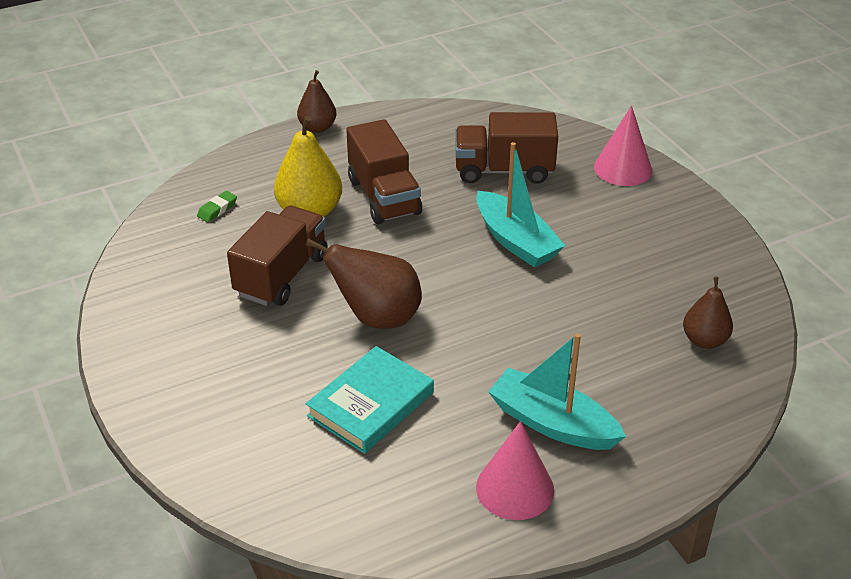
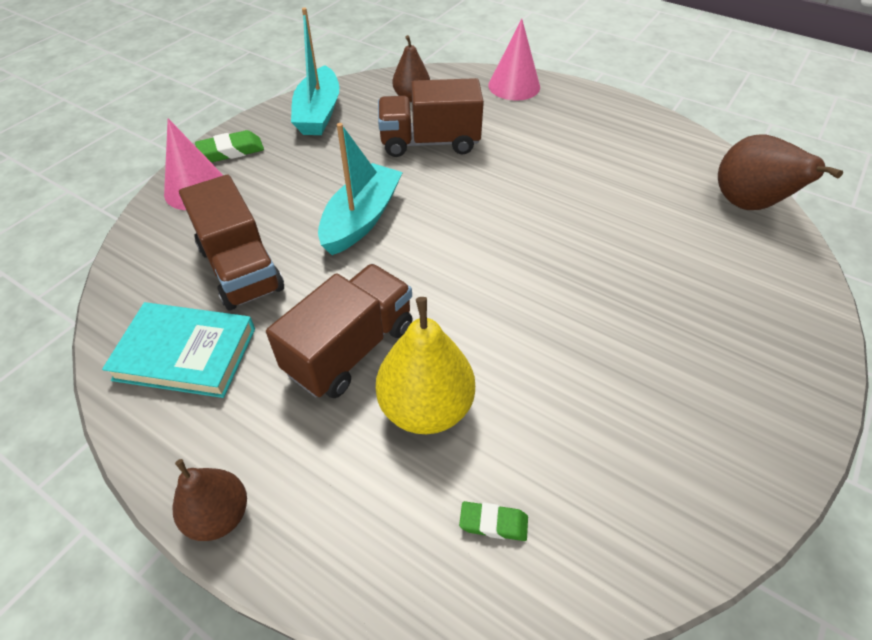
camera: 120 degrees left, 10 degrees up
(281, 275) = (551, 370): brown truck -> brown truck (429, 142)
(371, 404) = (637, 224): turquoise book -> turquoise book (186, 354)
(377, 317) = (542, 265): brown pear -> brown pear (747, 205)
(515, 488) = (626, 133): pink cone -> pink cone (514, 86)
(552, 423) = (556, 135): turquoise boat -> turquoise boat (319, 113)
(671, 196) = (231, 151): none -> green eraser

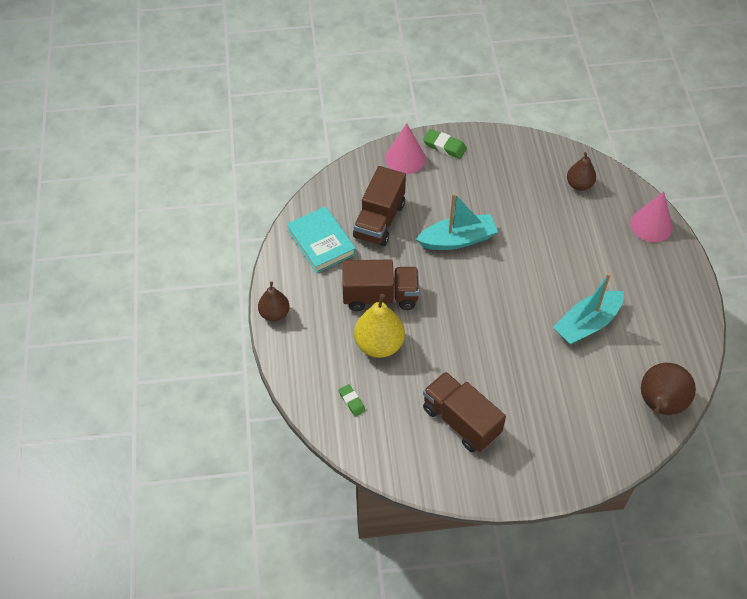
camera: 50 degrees right, 5 degrees up
(319, 113) = (515, 155): turquoise boat -> turquoise boat (587, 324)
(429, 142) = (547, 223): brown truck -> brown truck (461, 421)

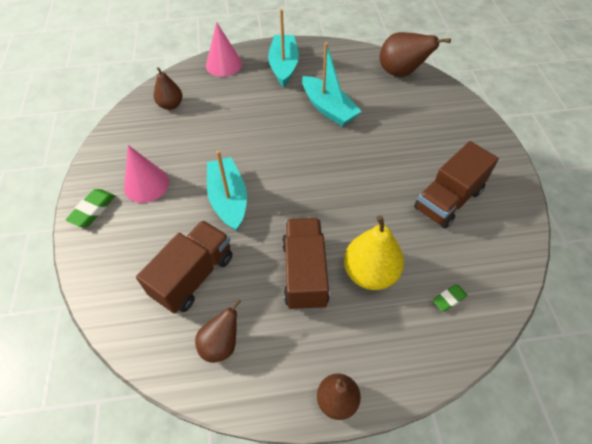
camera: 90 degrees left, 0 degrees up
(321, 242) = (221, 344): turquoise book -> brown pear
(379, 220) = (193, 276): brown truck -> brown truck turned 75 degrees counterclockwise
(405, 158) = (101, 249): pink cone -> pink cone (146, 184)
(656, 282) = (284, 66): none -> turquoise boat

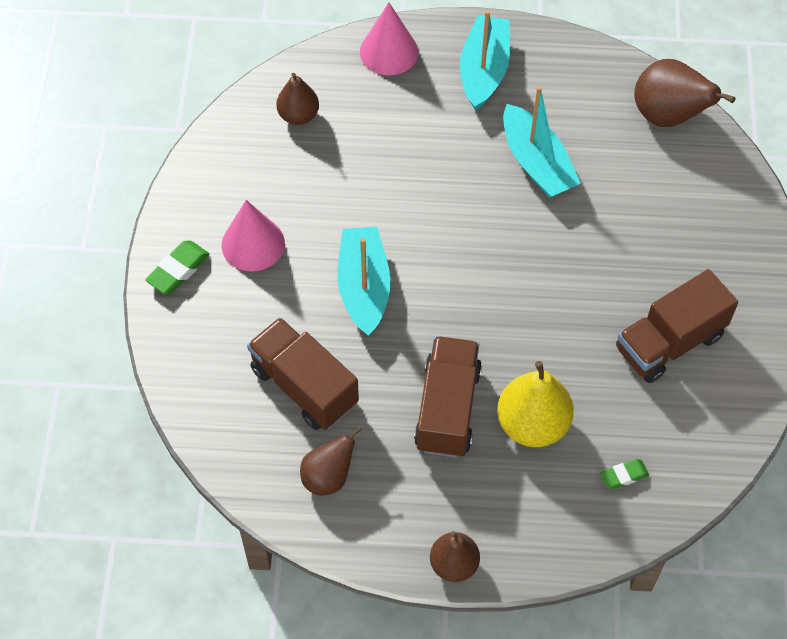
camera: 10 degrees right, 5 degrees up
(193, 276) = (304, 386): brown truck -> brown truck turned 90 degrees counterclockwise

